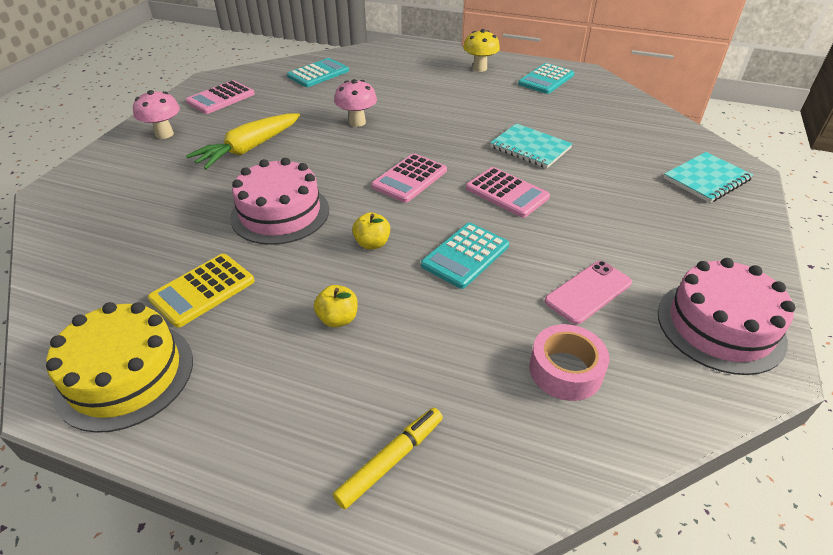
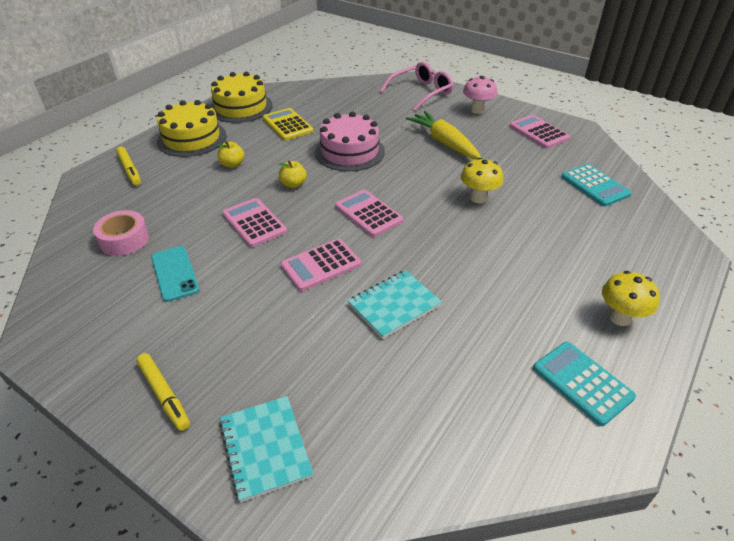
camera: 105 degrees right, 0 degrees up
(102, 178) = (421, 92): none -> pink glasses
(259, 407) = (192, 138): none -> yellow cake
(357, 122) = (478, 198): pink mushroom -> yellow mushroom
(465, 255) = (254, 223): turquoise calculator -> pink calculator
(588, 292) = (175, 273): pink phone -> turquoise phone
(720, 326) = (87, 334): pink cake -> none
(721, 241) = (164, 395): none -> yellow marker

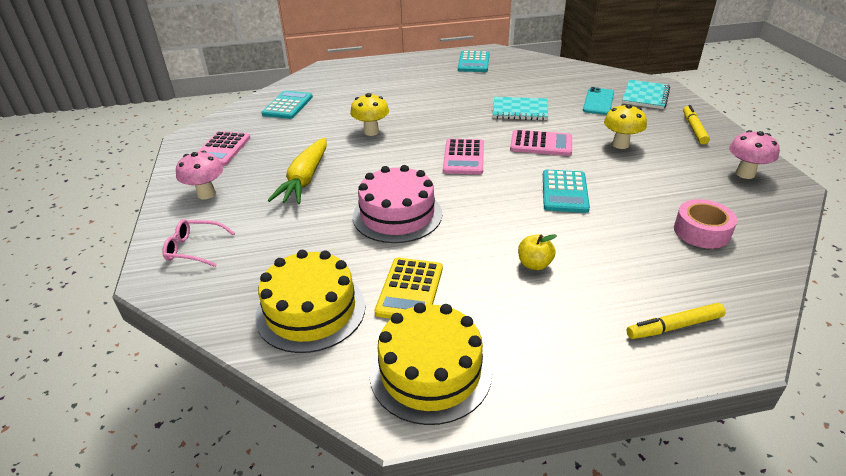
camera: 135 degrees left, 5 degrees down
(88, 334) = (745, 174): none -> pink mushroom
(129, 170) = (674, 326): yellow marker -> yellow marker turned 120 degrees counterclockwise
(175, 273) = (660, 184): turquoise phone -> turquoise phone (598, 102)
(192, 138) = (556, 341): yellow cake -> yellow cake (311, 310)
(254, 223) = (564, 192): pink calculator -> turquoise calculator
(293, 184) = (494, 208): yellow apple -> none
(421, 92) = (194, 249): pink glasses -> pink glasses, size x0.64
(620, 318) = (416, 67): yellow mushroom -> yellow mushroom (620, 144)

